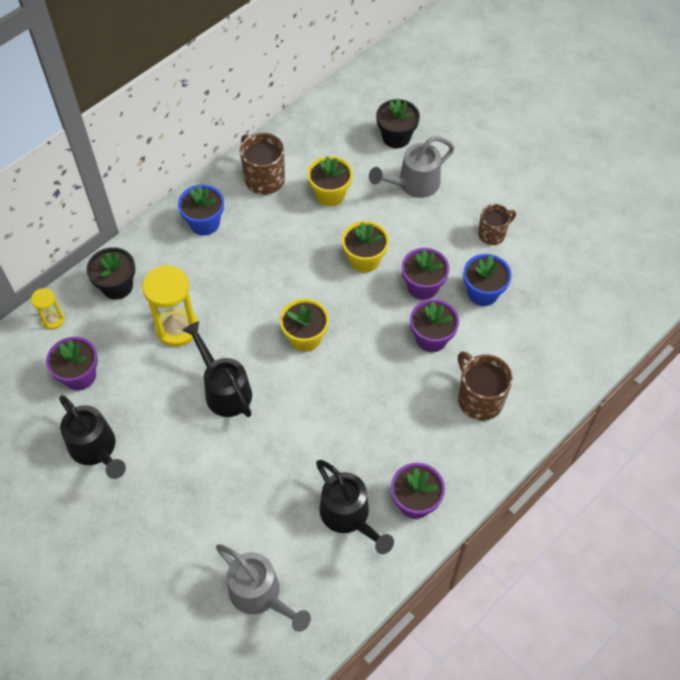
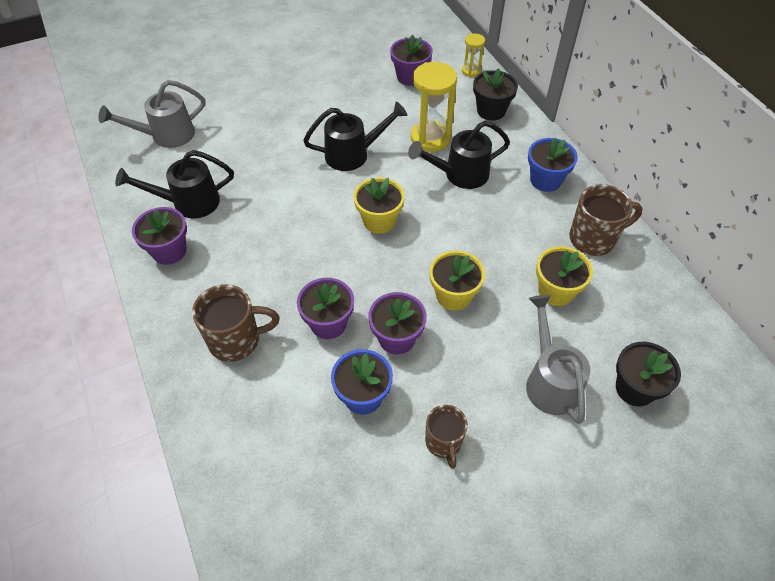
camera: 110 degrees right, 5 degrees down
(96, 449) = (340, 75): black watering can -> black watering can (460, 174)

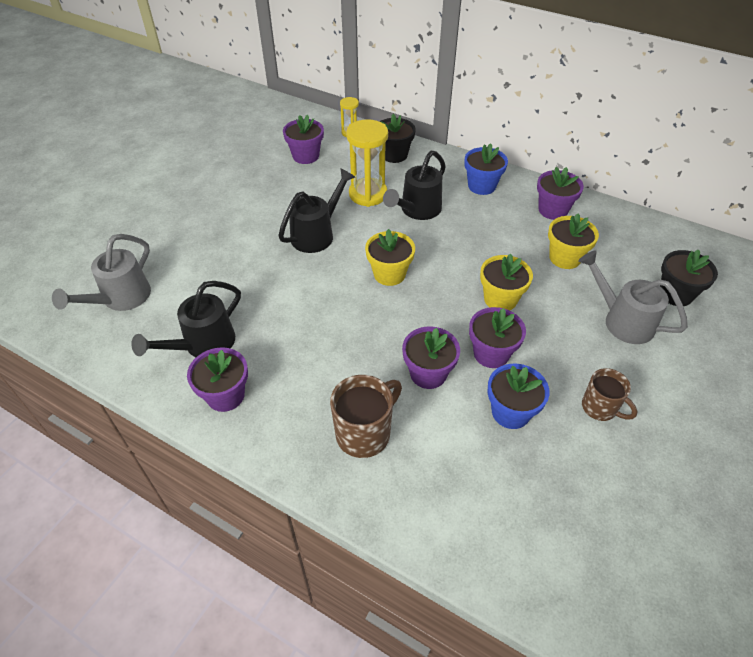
camera: 35 degrees left, 5 degrees down
(593, 239) = (553, 210): brown mug -> purple flower pot

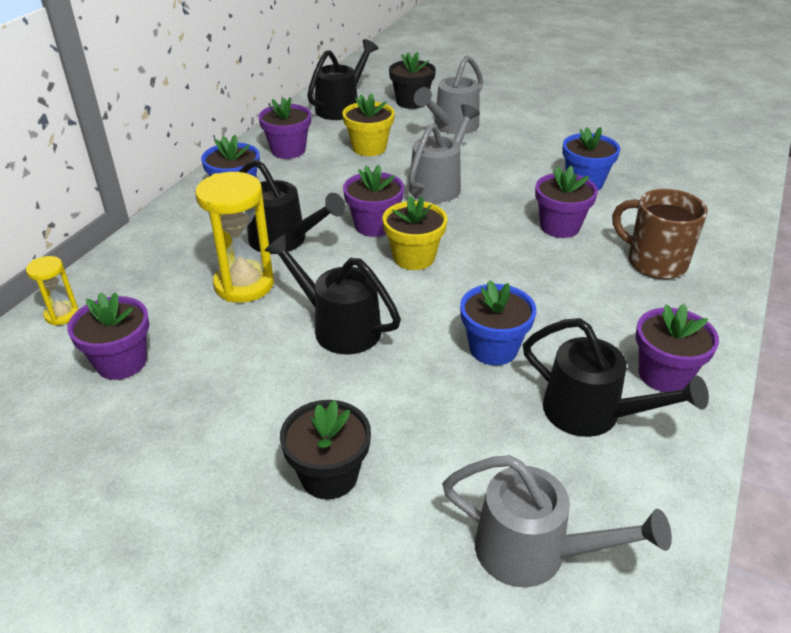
camera: 95 degrees left, 10 degrees down
(278, 305) = (493, 348): none -> blue flower pot
(394, 155) = (145, 265): black flower pot -> black flower pot (329, 475)
(491, 353) = (518, 191): purple flower pot -> purple flower pot (374, 225)
(500, 299) = (439, 185): yellow flower pot -> grey watering can
(600, 408) = (558, 143): brown mug -> none
(647, 243) = (342, 107): none -> black watering can

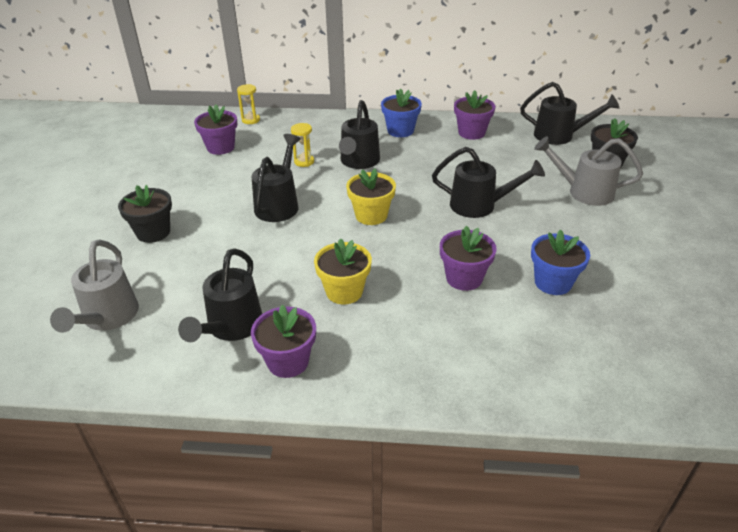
camera: 70 degrees right, 0 degrees up
(244, 284) = (304, 162): yellow hourglass -> yellow hourglass, size x0.52
(369, 148) = (507, 162): yellow flower pot -> yellow flower pot (344, 291)
(374, 225) = (400, 190): purple flower pot -> none
(439, 185) = (480, 205): grey watering can -> black watering can
(493, 348) = (284, 270): blue flower pot -> none
(654, 262) = (445, 343): brown mug -> none

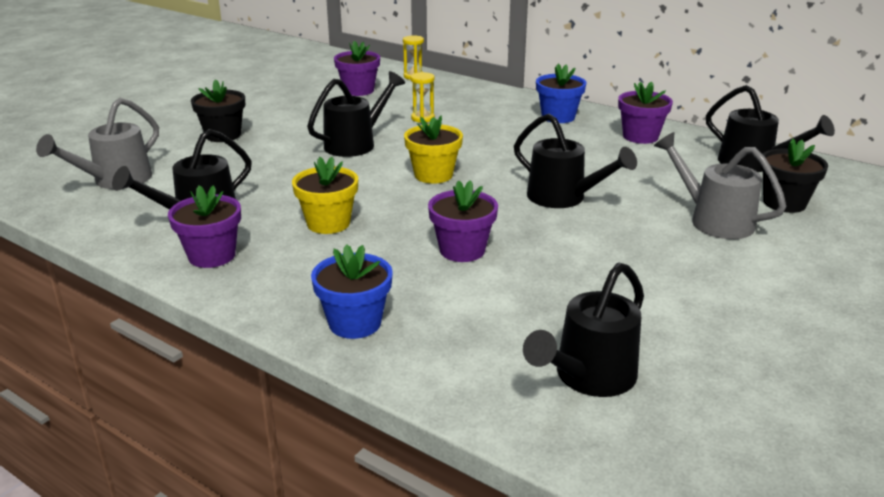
camera: 30 degrees right, 10 degrees down
(358, 162) = (477, 131): black watering can -> black watering can (588, 377)
(553, 282) = (559, 284): blue flower pot -> blue flower pot (355, 323)

